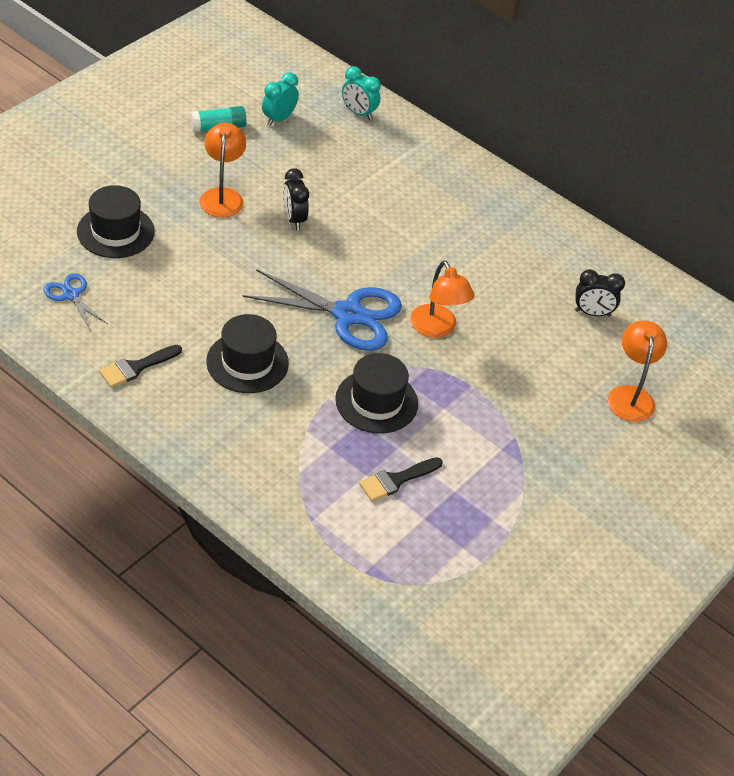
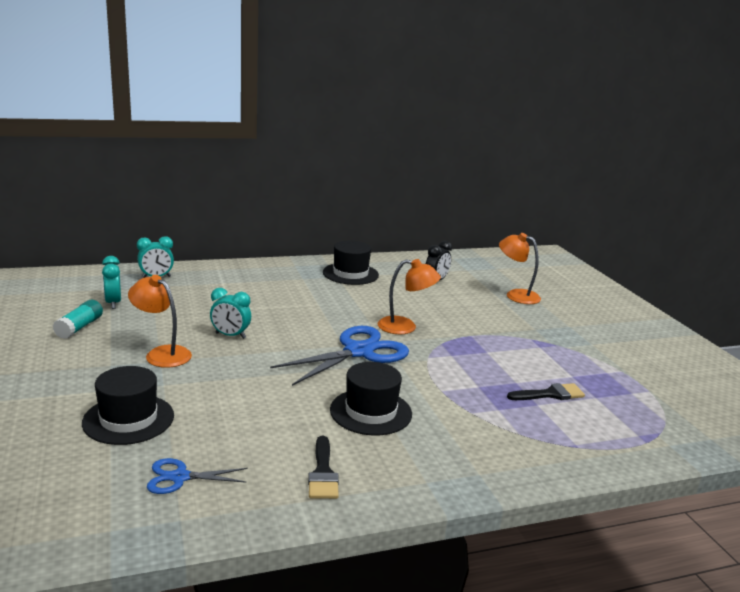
camera: 55 degrees left, 25 degrees down
(294, 219) = (230, 335): black clock -> turquoise clock
(376, 401) = (461, 373): black hat -> black hat (350, 274)
(396, 480) = (550, 394): black brush -> black brush turned 105 degrees counterclockwise

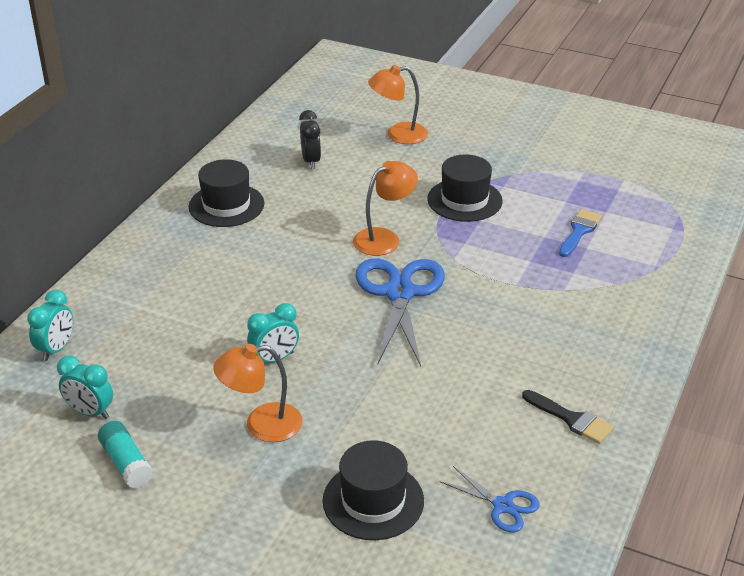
camera: 45 degrees left, 15 degrees up
(180, 477) = (502, 506): blue scissors -> blue scissors turned 90 degrees counterclockwise
(371, 412) = (509, 343): black hat -> black hat (464, 200)
(550, 394) = (579, 231): black brush -> blue brush

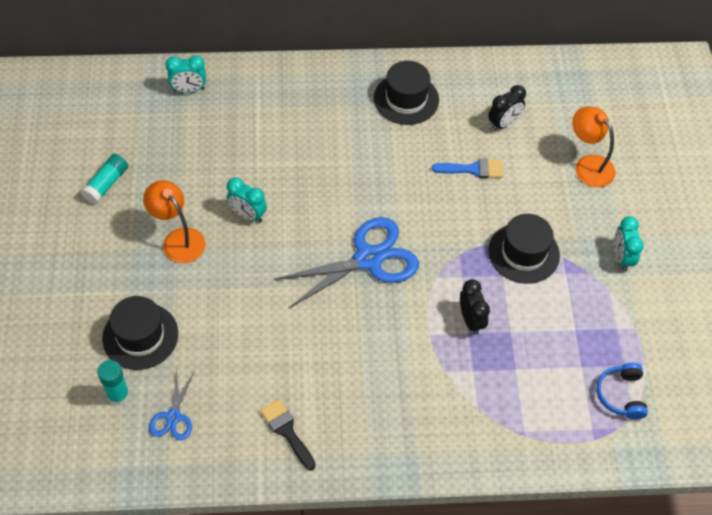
camera: 60 degrees right, 20 degrees up
(90, 412) = (141, 141): turquoise clock -> turquoise clock (622, 258)
(384, 238) = (432, 219): orange lamp -> none
(444, 547) = (118, 395): none -> turquoise glue stick
(517, 254) = (471, 320): none -> black clock
(571, 419) = (286, 431): black brush -> black brush turned 135 degrees clockwise
(579, 231) = (536, 355): blue brush -> blue brush (473, 169)
(647, 201) = (621, 395): none -> blue headphones

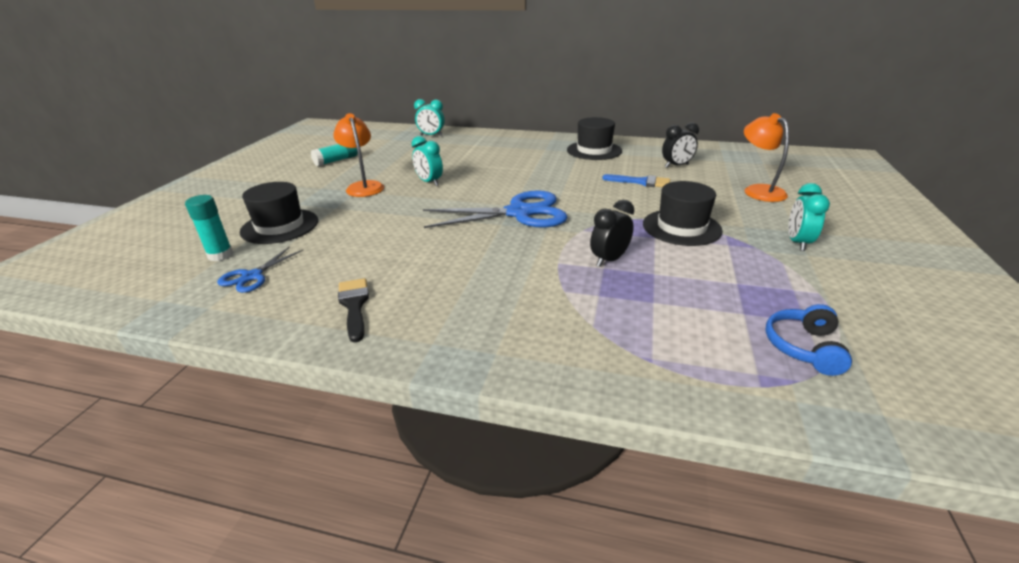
camera: 20 degrees right, 25 degrees down
(471, 320) = (609, 260): black clock -> black clock turned 135 degrees counterclockwise

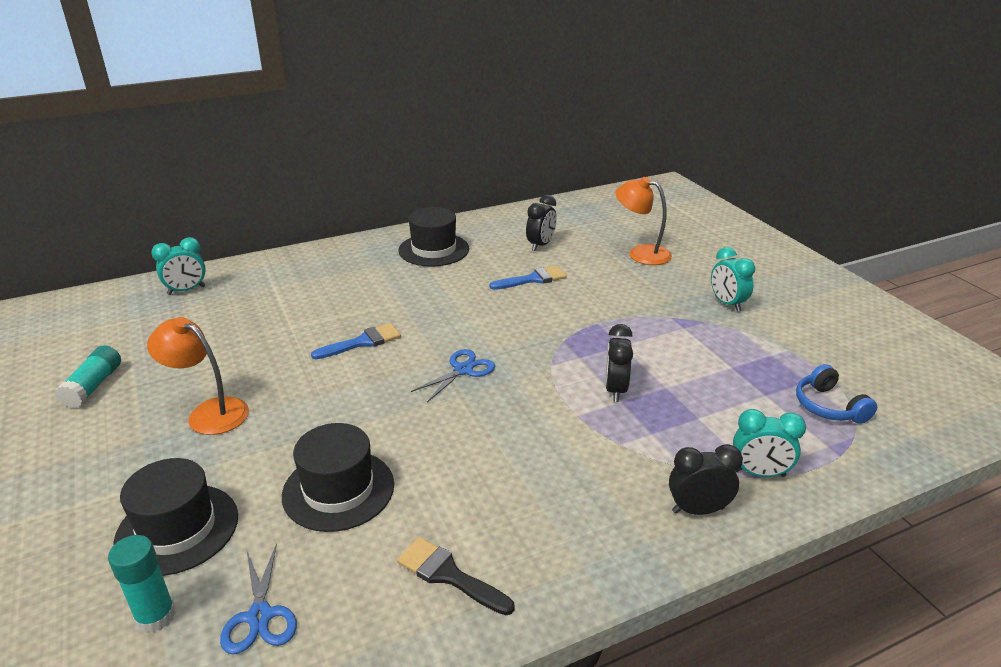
camera: 40 degrees left, 0 degrees up
(429, 182) = (295, 369): turquoise clock -> turquoise clock (759, 473)
(482, 181) = (363, 342): none -> blue brush
(519, 213) = (463, 370): blue scissors -> blue scissors, size x0.50
(562, 355) = (698, 510): none -> black clock
(681, 227) = (629, 324): black hat -> black hat (338, 490)

